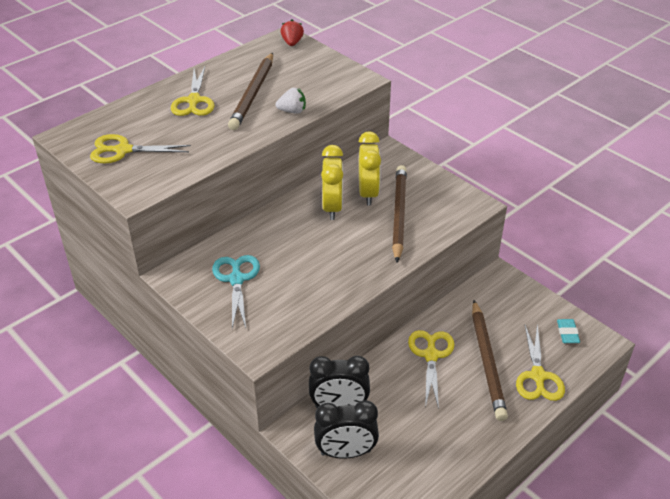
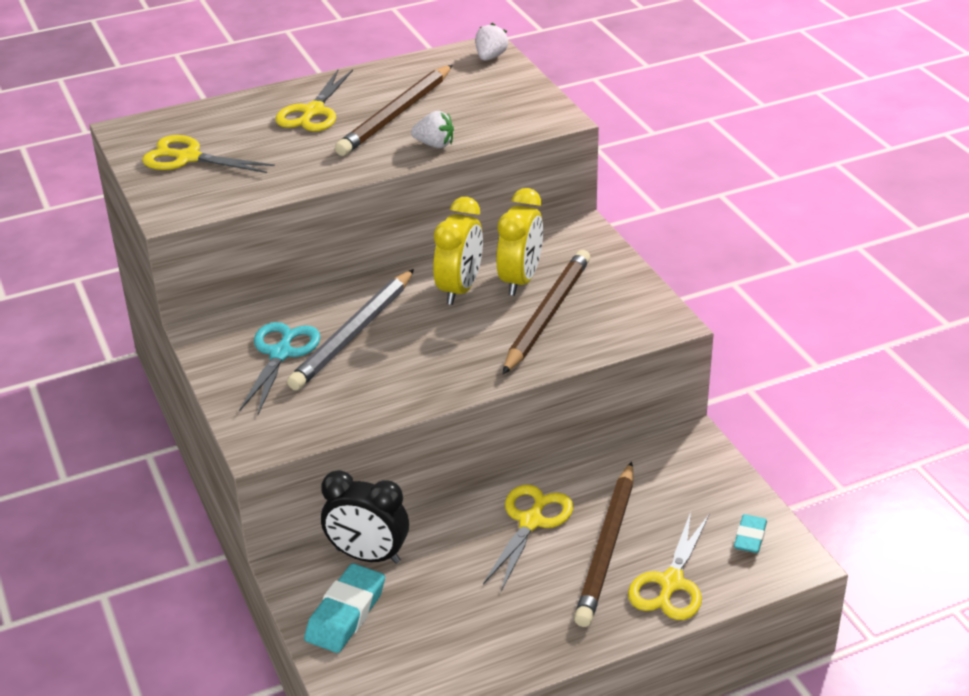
camera: 20 degrees right, 5 degrees down
(279, 254) = (353, 334): none -> grey pencil
(292, 43) = (490, 57): red strawberry -> white strawberry
(346, 452) = (346, 614): black clock -> turquoise eraser

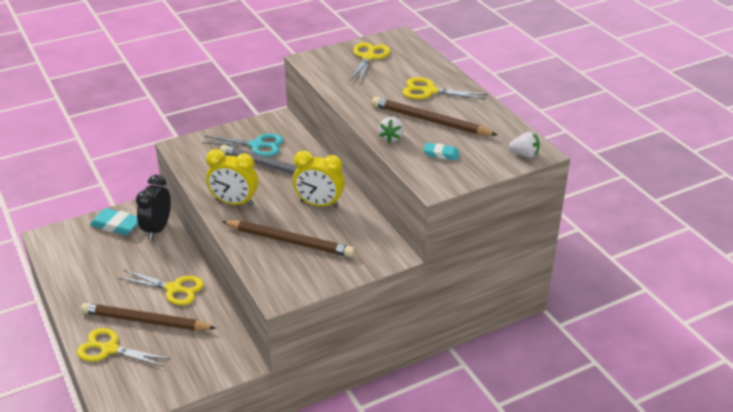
camera: 85 degrees right, 0 degrees up
(520, 280) = (329, 229): yellow clock -> yellow clock (234, 203)
(750, 537) = (142, 388): turquoise eraser -> turquoise eraser (441, 154)

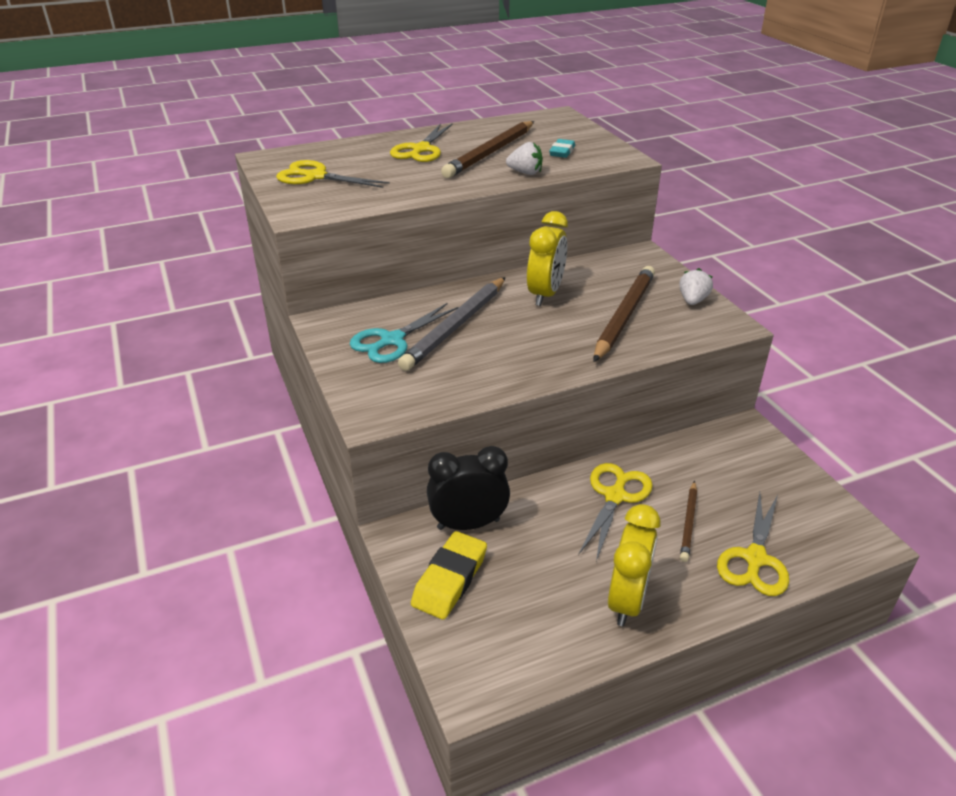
camera: 85 degrees left, 0 degrees up
(116, 225) = (450, 579): turquoise eraser -> yellow eraser
(145, 321) = (688, 523): brown pencil -> brown pencil, size x0.53
(157, 229) = (468, 524): black clock -> black clock turned 150 degrees clockwise
(234, 203) = (539, 358): yellow clock -> yellow clock (627, 600)
(257, 145) = (392, 340): turquoise scissors -> turquoise scissors turned 150 degrees counterclockwise
(524, 154) = (563, 119): white strawberry -> white strawberry (692, 300)

